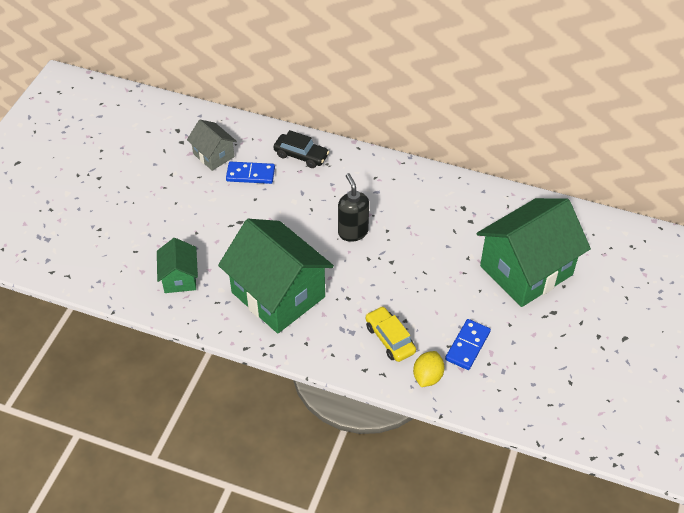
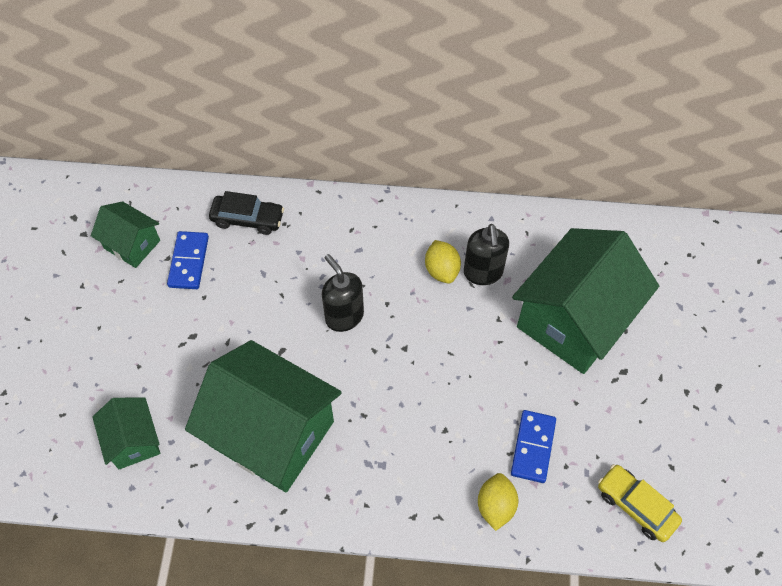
camera: 15 degrees left, 10 degrees up
(213, 155) = (132, 244): grey house -> green house
(250, 174) = (188, 262): blue domino -> blue domino turned 75 degrees counterclockwise
(390, 339) = (433, 462): yellow car -> yellow car (636, 506)
(435, 217) = (442, 270): none -> yellow lemon
(465, 225) = (483, 273): none -> black soap dispenser

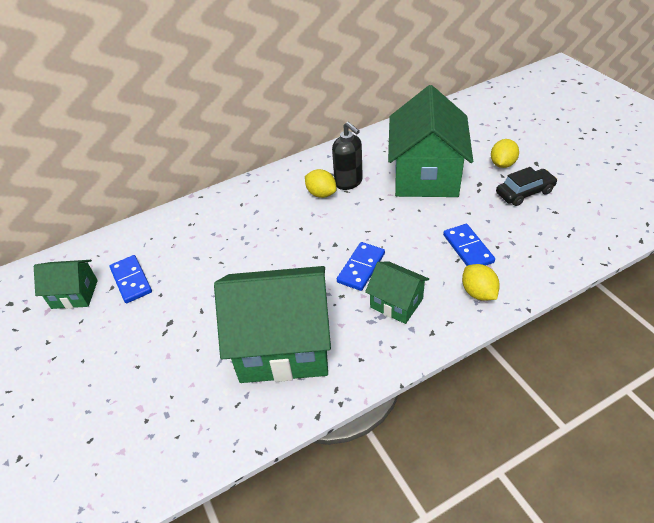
camera: 30 degrees left, 15 degrees down
(133, 441) = (171, 419): green house -> green house (396, 303)
(247, 219) = (160, 235): black car -> black car (524, 193)
(344, 316) = (277, 250): black soap dispenser -> none
(407, 395) = (361, 268): none -> blue domino
(636, 506) = (558, 241): yellow car -> none
(676, 361) = (502, 164): none -> yellow lemon

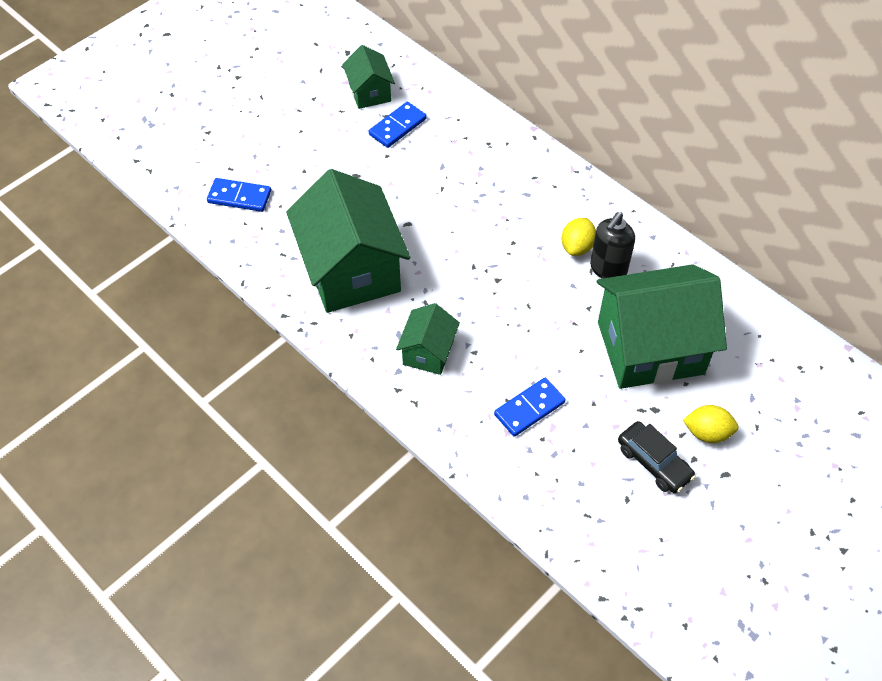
camera: 70 degrees right, 10 degrees up
(361, 268) = (469, 311): blue domino -> blue domino (239, 197)
(478, 293) = (463, 425): yellow lemon -> none

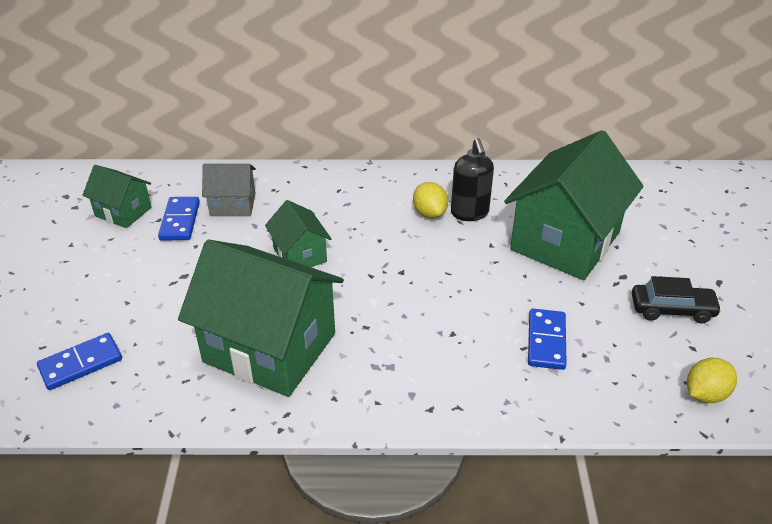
camera: 45 degrees left, 15 degrees down
(428, 352) = (417, 361): green house -> green house (300, 255)
(446, 137) = (233, 204): none -> grey house
(707, 433) = (672, 266): yellow lemon -> yellow lemon (705, 394)

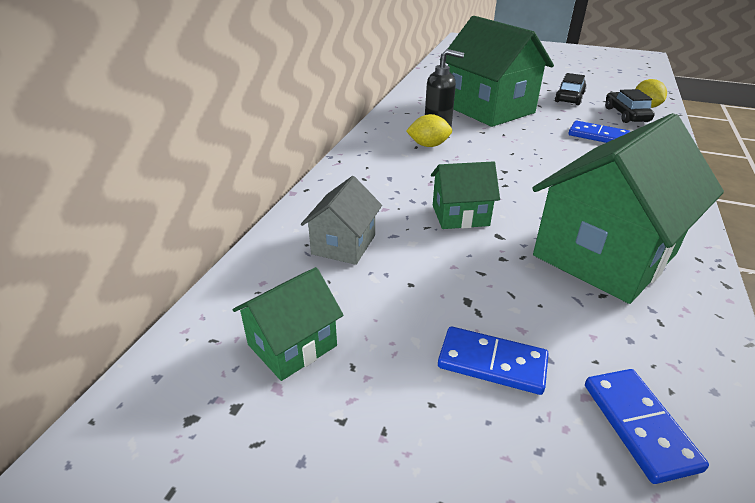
camera: 70 degrees left, 5 degrees down
(180, 221) = (351, 291): blue domino -> blue domino (492, 363)
(648, 370) = (626, 115): none -> black car

